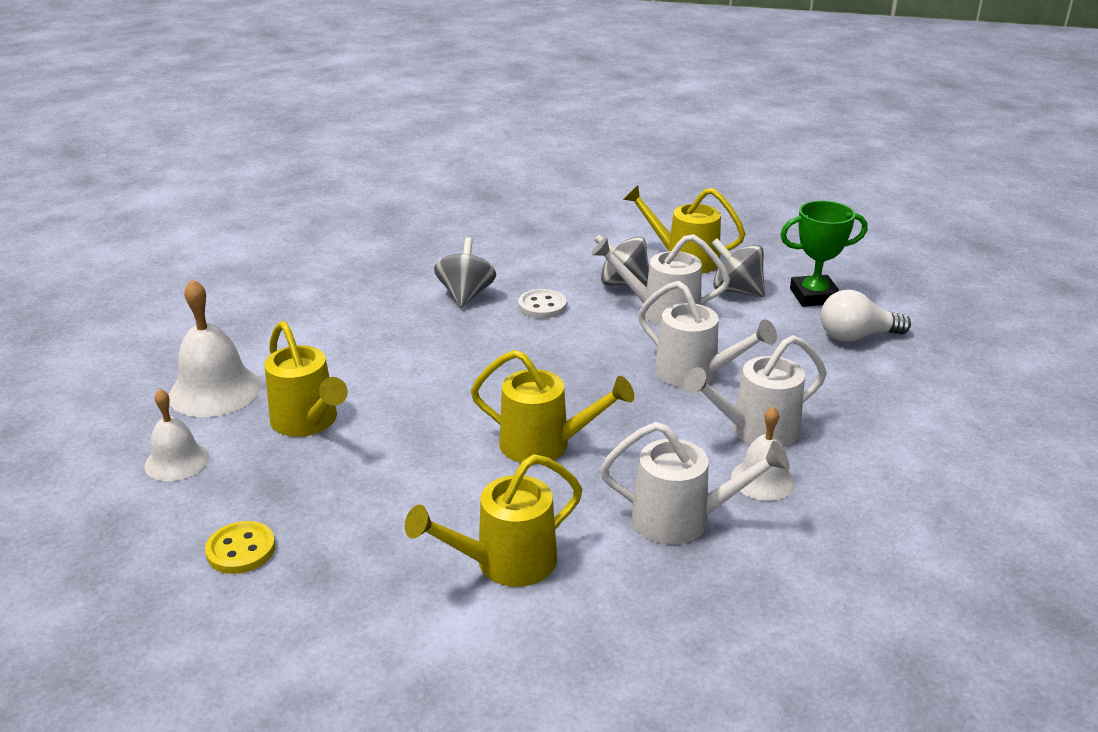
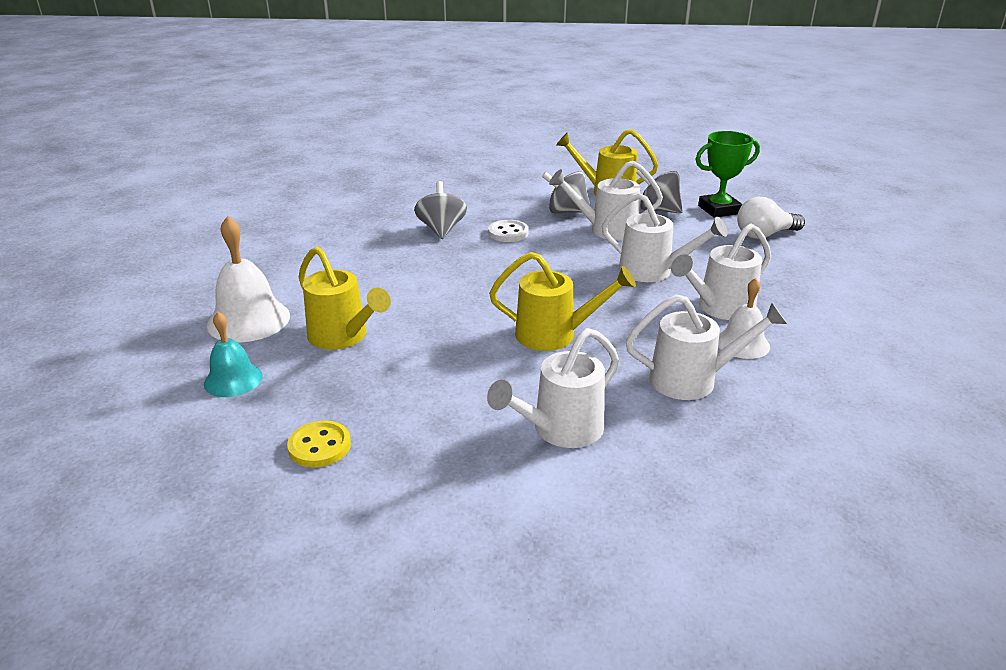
camera: 10 degrees left, 0 degrees up
(177, 461) = (233, 380): white bell -> turquoise bell
(504, 563) = (559, 430): yellow watering can -> white watering can

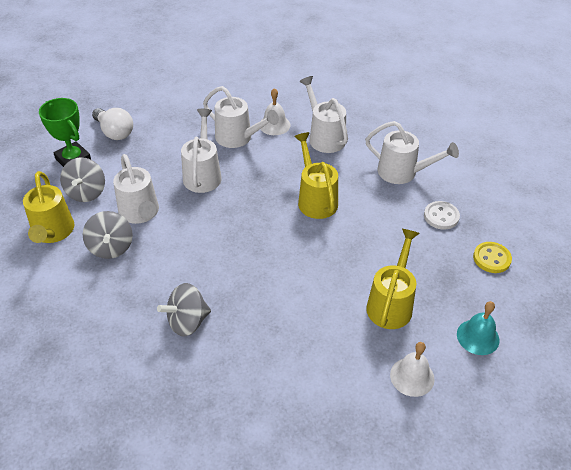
camera: 115 degrees left, 15 degrees up
(248, 320) = (412, 376): white bell -> white bell, size x0.63
(508, 233) = (173, 272): white button -> white button (441, 216)

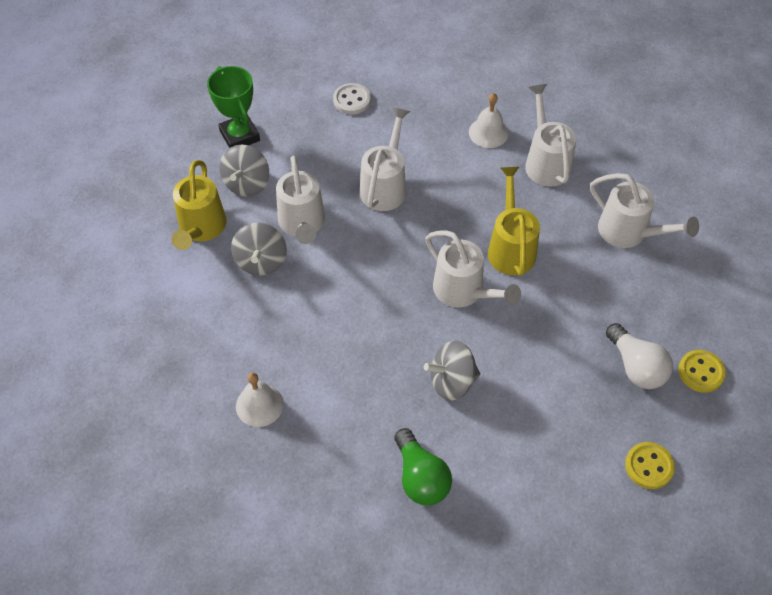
camera: 15 degrees right, 10 degrees up
(114, 132) = (294, 106): white light bulb -> white light bulb (636, 367)
(187, 322) = (326, 372): grey spinning top -> grey spinning top (452, 381)
(238, 138) = (439, 143): white watering can -> white watering can (464, 292)
(292, 389) = (420, 477): none -> green light bulb
(391, 303) = (561, 402): yellow watering can -> none
(412, 376) = (557, 495): white bell -> white bell (259, 405)
(441, 216) = (657, 303): white button -> white button (352, 100)
(478, 337) = (649, 466): turquoise bell -> yellow button

